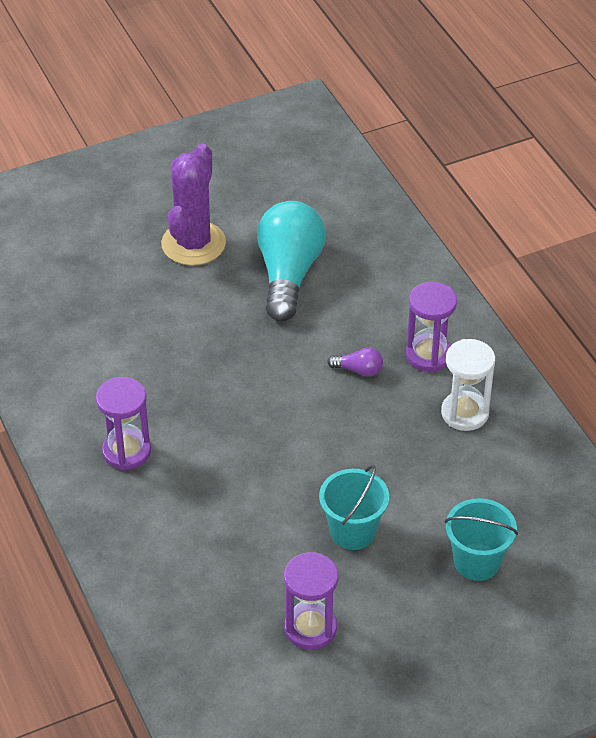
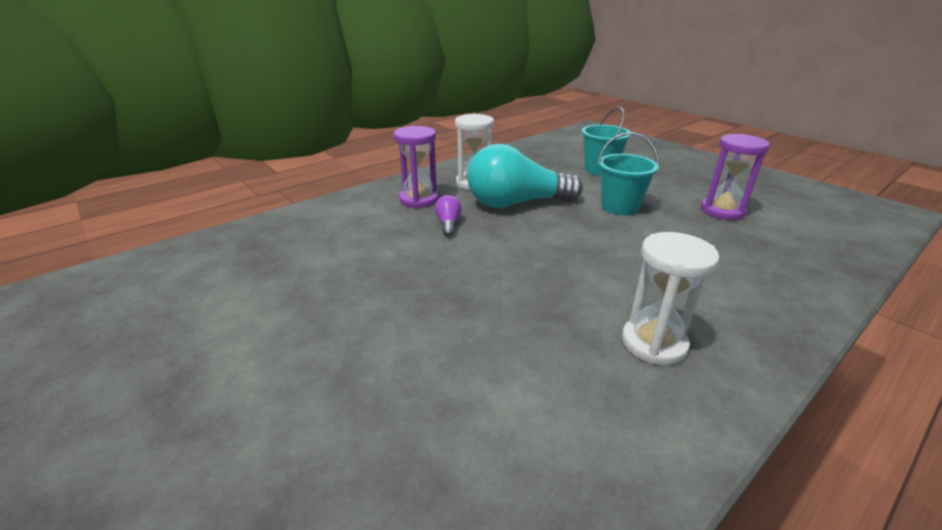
camera: 105 degrees left, 15 degrees down
(126, 451) = (653, 343): purple hourglass -> white hourglass
(193, 244) = (249, 366): purple cactus -> none
(288, 274) = (318, 277): turquoise light bulb -> turquoise light bulb (516, 203)

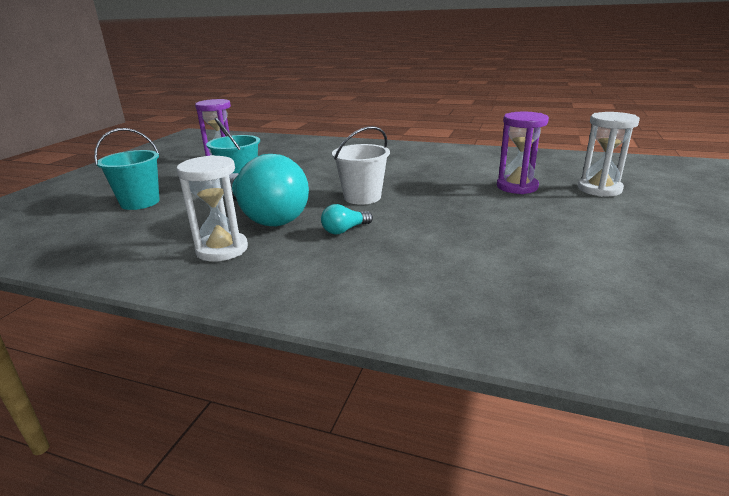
camera: 120 degrees left, 5 degrees down
(419, 199) = (302, 264): purple hourglass -> purple hourglass (517, 187)
(448, 224) = (345, 230): purple light bulb -> turquoise light bulb
(512, 252) = (362, 197): none -> white bucket
(653, 343) = (407, 157): white hourglass -> white hourglass (599, 189)

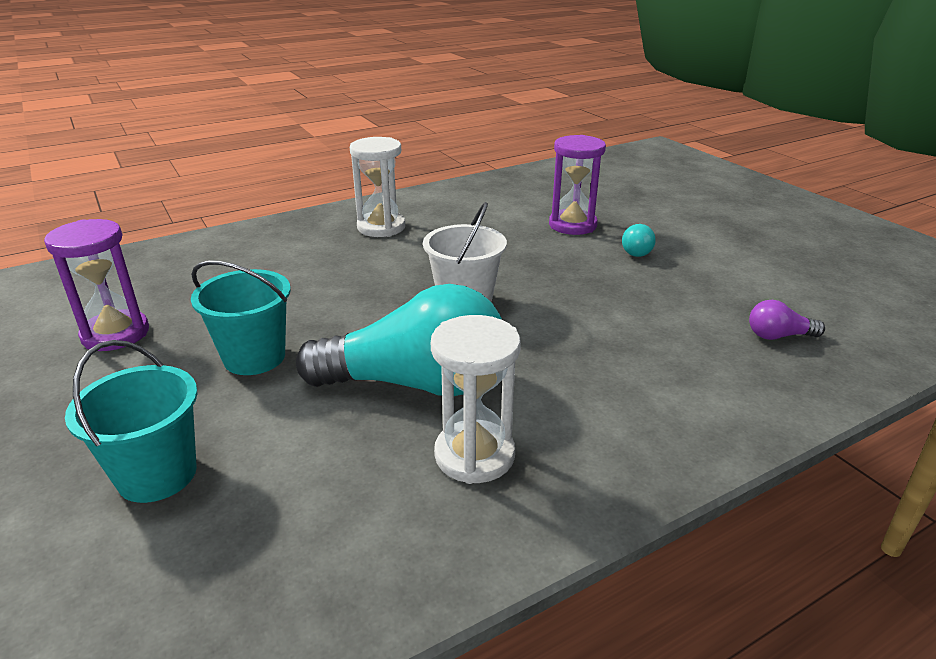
camera: 50 degrees left, 5 degrees up
(345, 230) = (540, 351): turquoise light bulb -> turquoise light bulb (635, 250)
(513, 294) = (778, 336): none -> purple light bulb
(599, 189) = (632, 202): white hourglass -> white hourglass (381, 227)

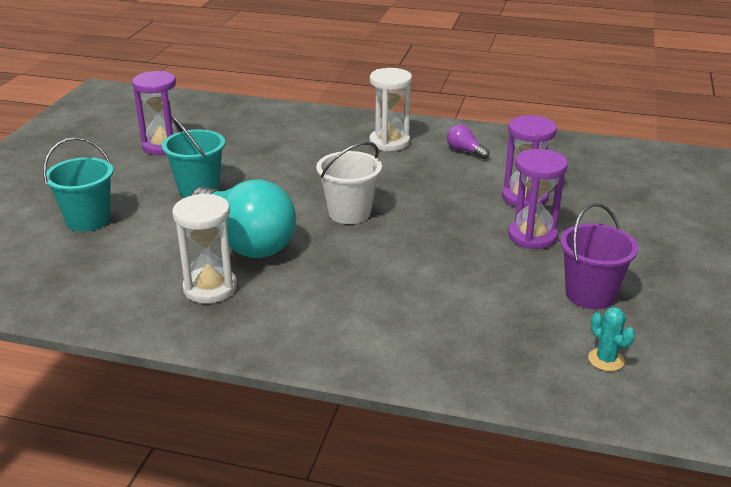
camera: 45 degrees right, 0 degrees up
(635, 250) = (532, 236): turquoise light bulb -> purple hourglass
(752, 272) = (590, 294): none -> purple bucket
(778, 336) = (505, 338): purple light bulb -> purple light bulb (465, 151)
(854, 312) = (606, 360): none -> turquoise cactus

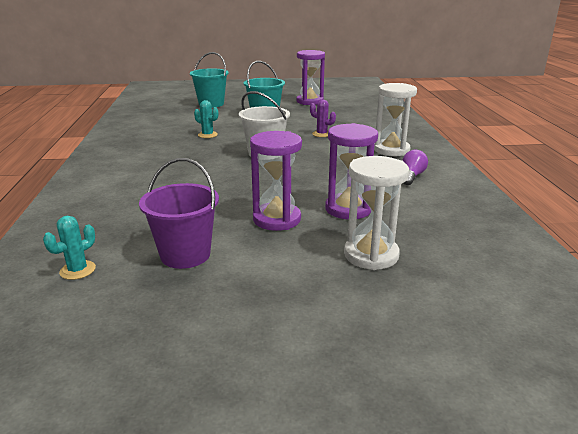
camera: 70 degrees right, 5 degrees down
(210, 288) = (151, 136): white hourglass -> white hourglass (371, 255)
(244, 242) = (207, 135): turquoise light bulb -> turquoise cactus
(308, 166) = (322, 134): none -> purple cactus

